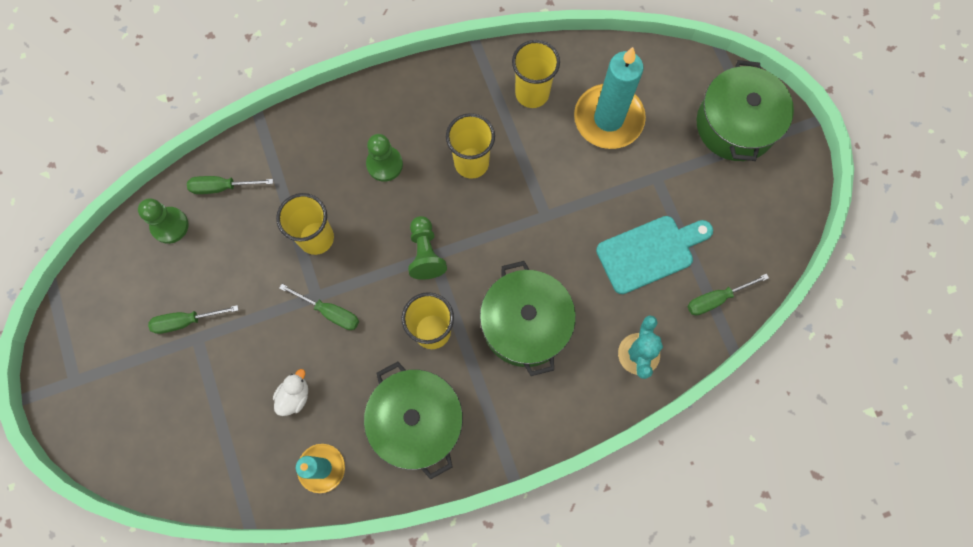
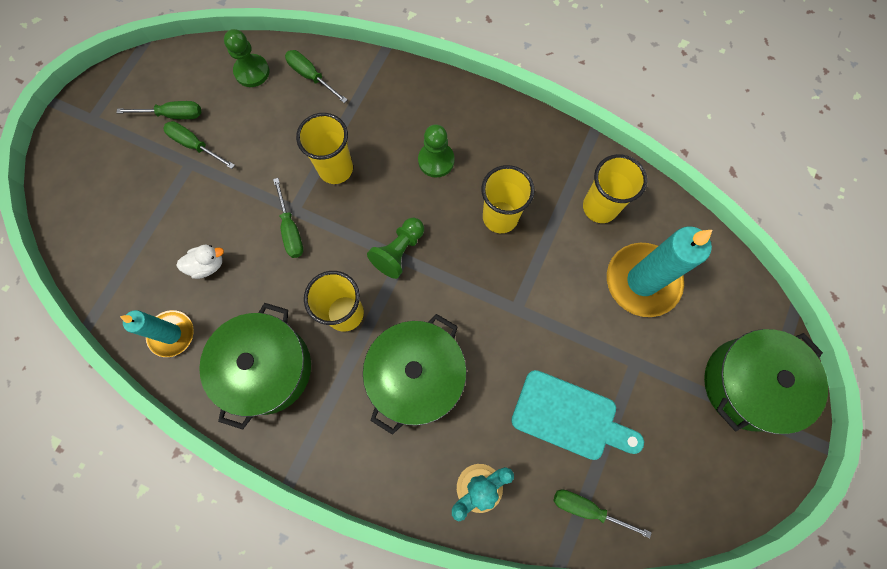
camera: 45 degrees right, 0 degrees up
(141, 315) = (173, 115): none -> green screwdriver

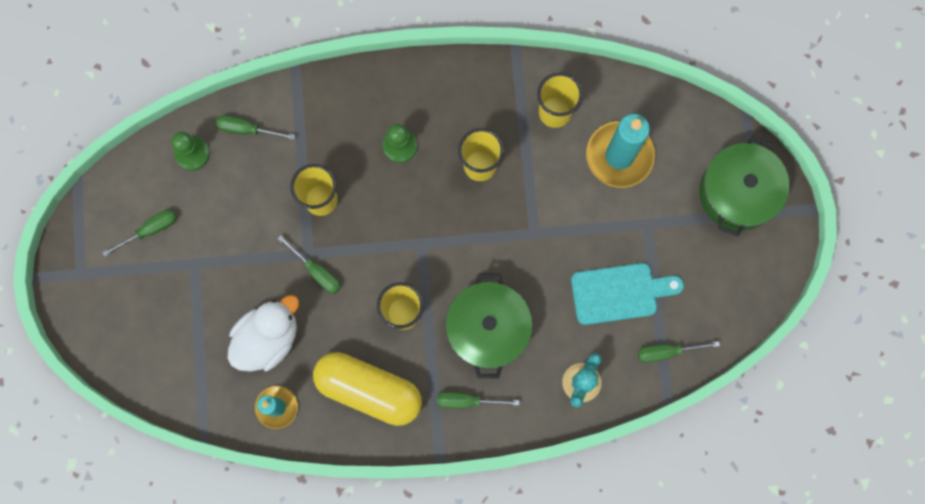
camera: 30 degrees left, 5 degrees up
(195, 145) = (188, 246): green screwdriver -> green screwdriver (467, 401)
(207, 265) = (268, 338): white duck -> white duck, size x2.03
(266, 368) = (369, 389): green pot -> yellow capsule
(399, 251) = (415, 240): green pawn -> none

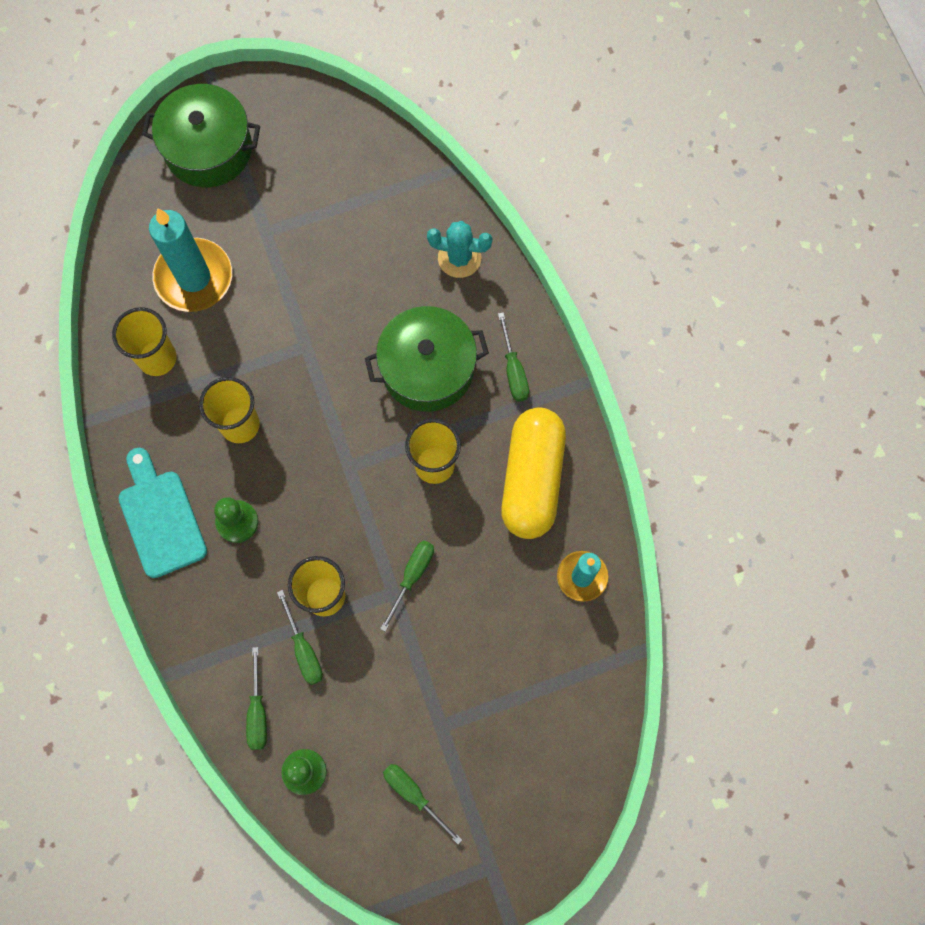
camera: 105 degrees left, 5 degrees down
(268, 338) = (506, 610): white duck -> none
(619, 293) = (350, 242): turquoise cutting board -> turquoise cutting board (160, 518)
(667, 352) = (402, 181): green screwdriver -> green screwdriver (304, 649)

